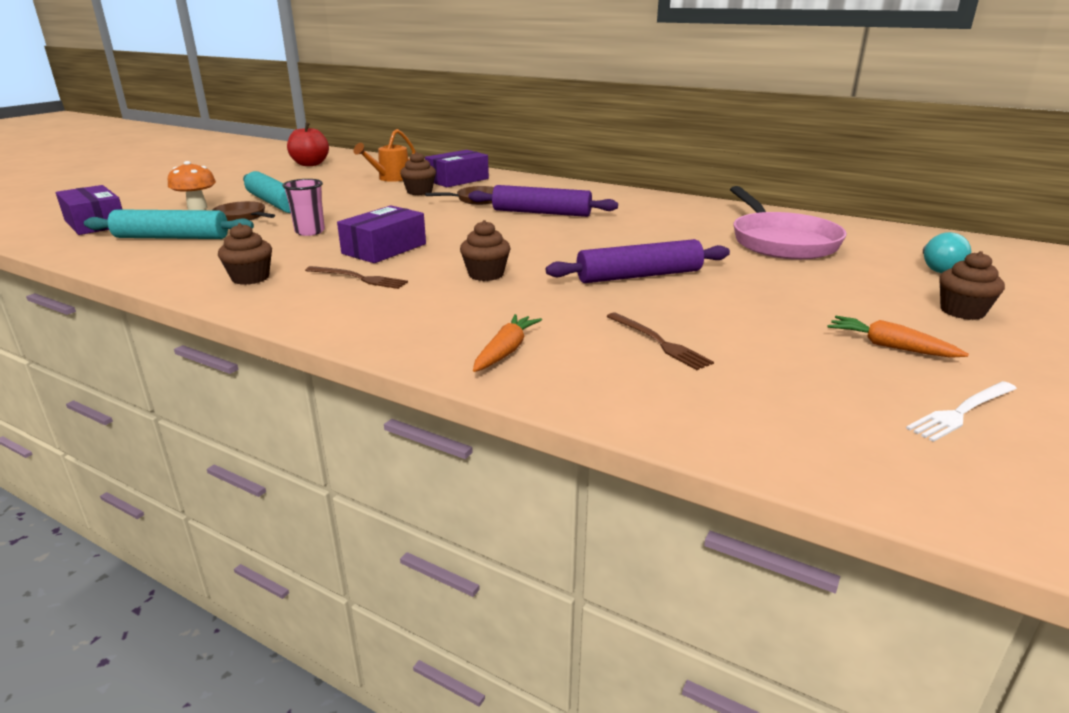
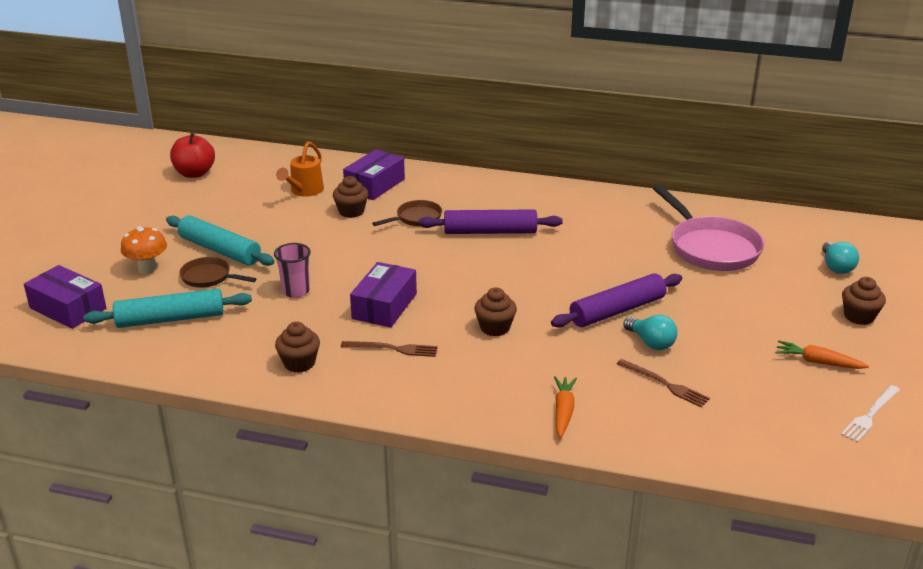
camera: 15 degrees left, 5 degrees up
(664, 305) = (651, 343): none -> turquoise light bulb

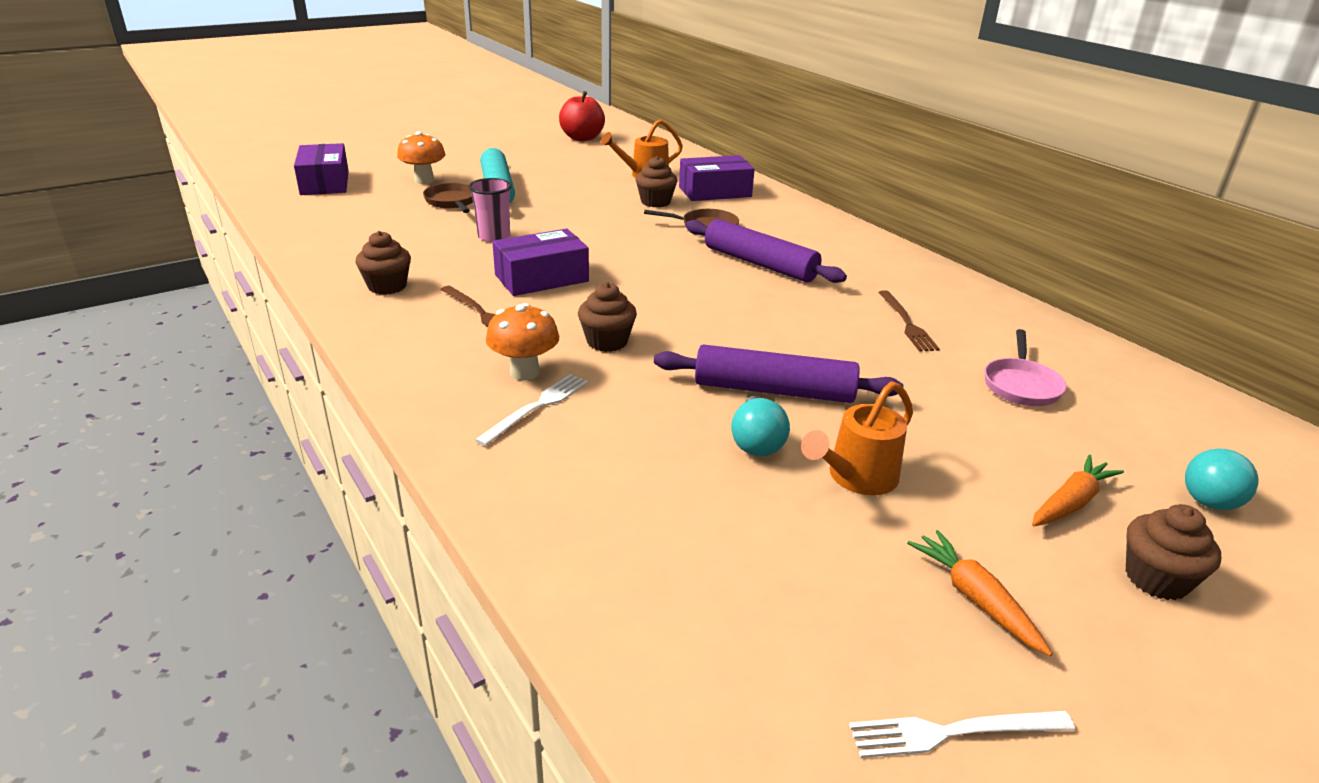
camera: 40 degrees right, 0 degrees up
(171, 319) = (369, 216): turquoise rolling pin -> none
(486, 370) = (524, 372): none -> orange mushroom
(527, 385) = (537, 407): none -> white fork
(563, 411) = (523, 453): orange carrot -> orange carrot (1070, 502)
(665, 384) = (693, 494): brown fork -> brown fork (907, 323)
(711, 248) = (1021, 385): pink pan -> pink pan, size x0.53
(712, 336) = (855, 478): none -> orange watering can

